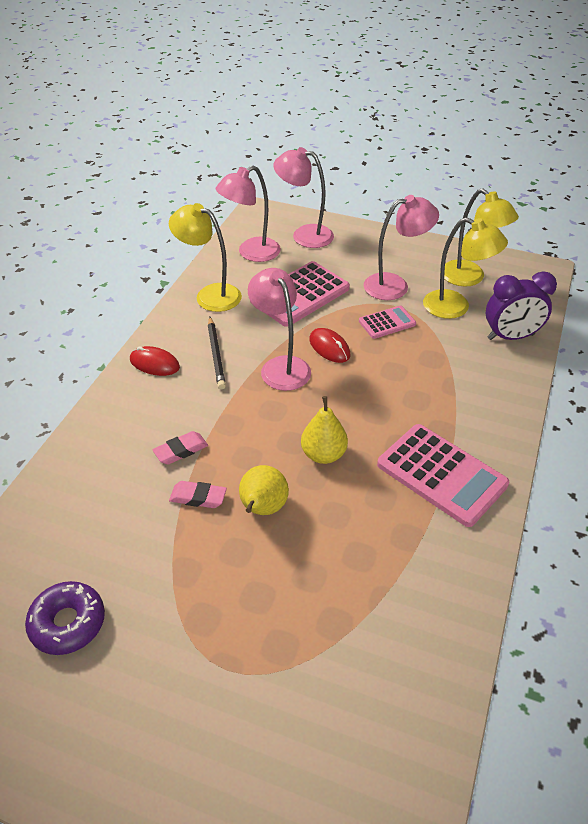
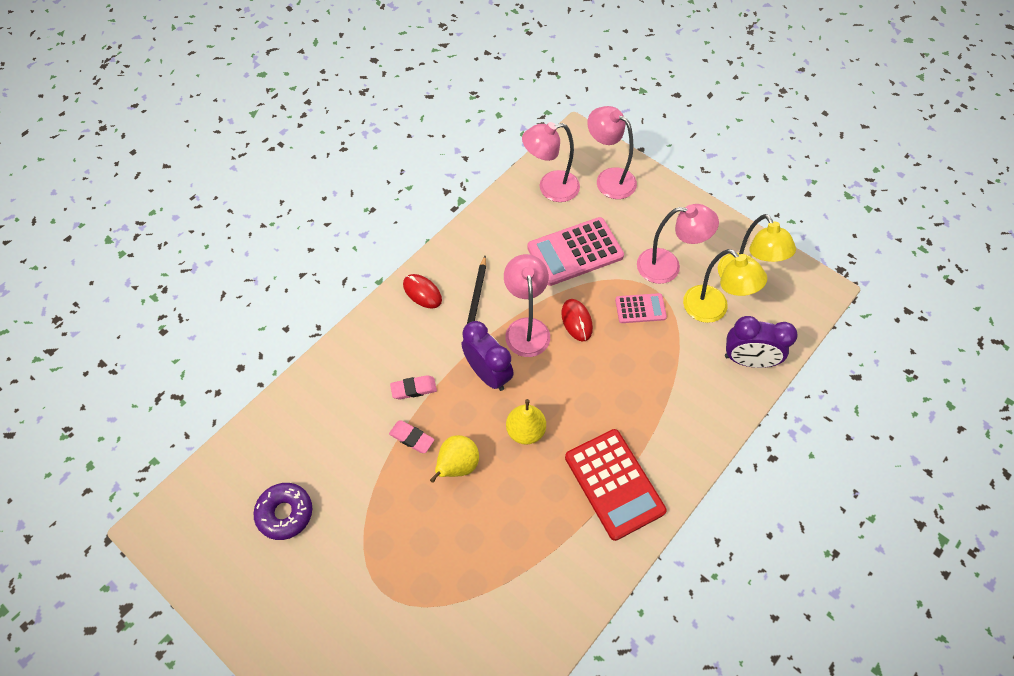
camera: 20 degrees right, 15 degrees up
(210, 295) = (495, 228): yellow lamp -> none
(258, 415) = (488, 374): none -> purple clock
(441, 475) = (614, 484): pink calculator -> red calculator

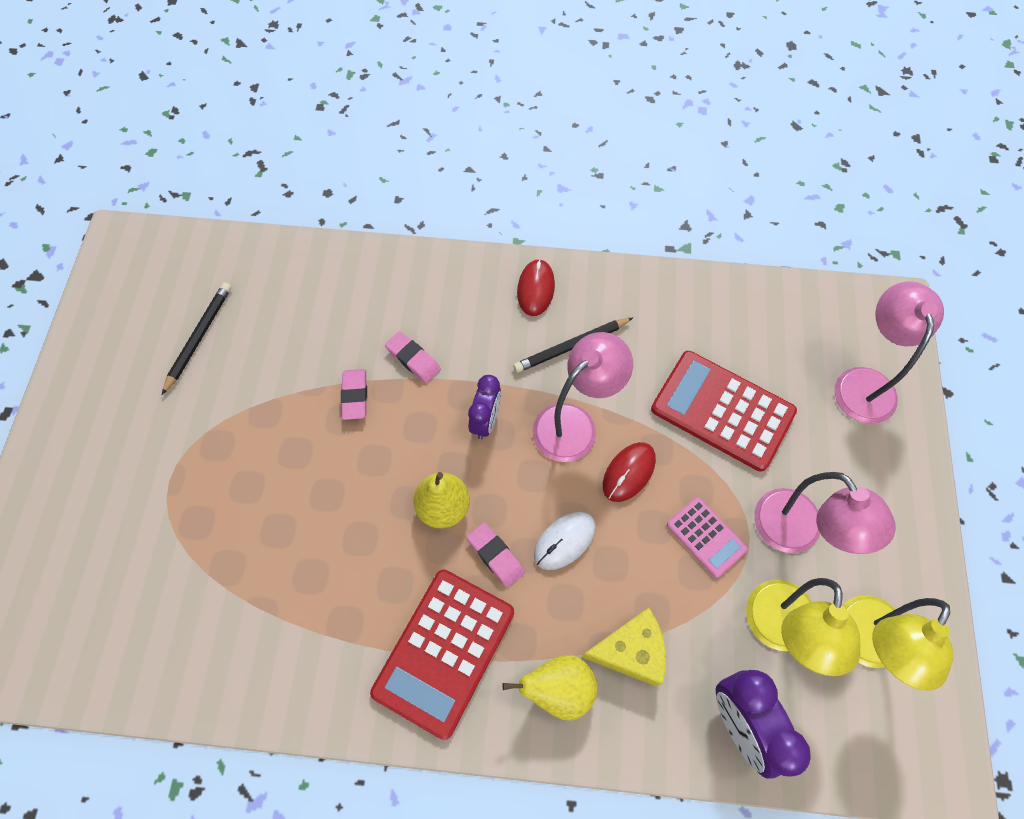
camera: 55 degrees right, 5 degrees up
(285, 513) = (199, 337): purple donut -> black pencil
(457, 466) = (353, 462): yellow pear -> yellow pear (558, 689)
(488, 374) = (486, 421): purple clock -> purple clock, size x0.64
(550, 188) = (788, 326): pink lamp -> none
(575, 252) = (722, 410): pink calculator -> red calculator
(576, 421) = (495, 556): none -> pink eraser
(593, 379) = (564, 541): none -> white mouse
(677, 387) = (630, 651): none -> yellow cheese

